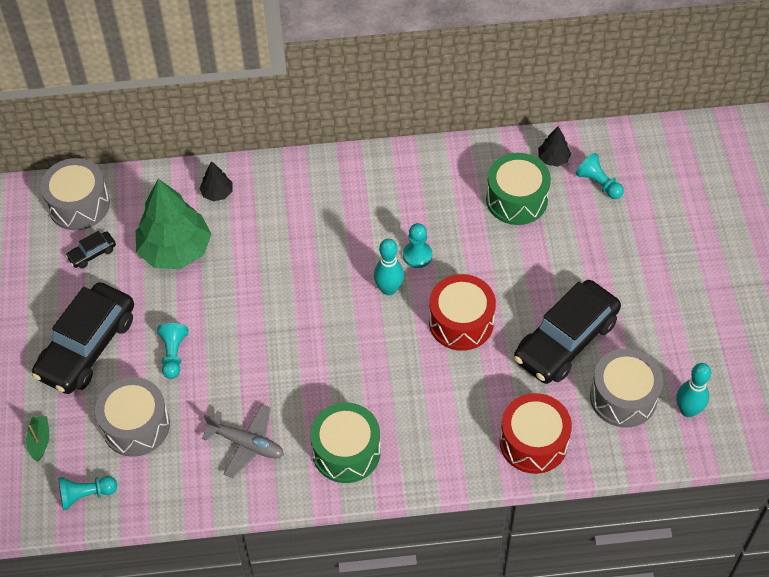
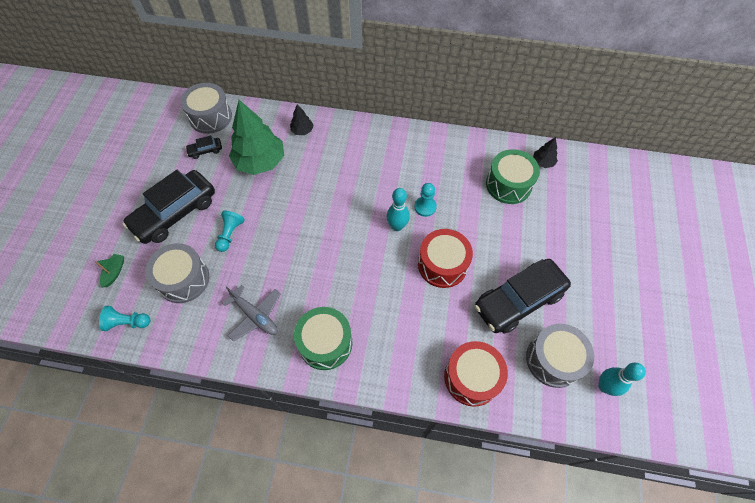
camera: 15 degrees right, 5 degrees up
(598, 183) = (572, 188): turquoise pawn -> none

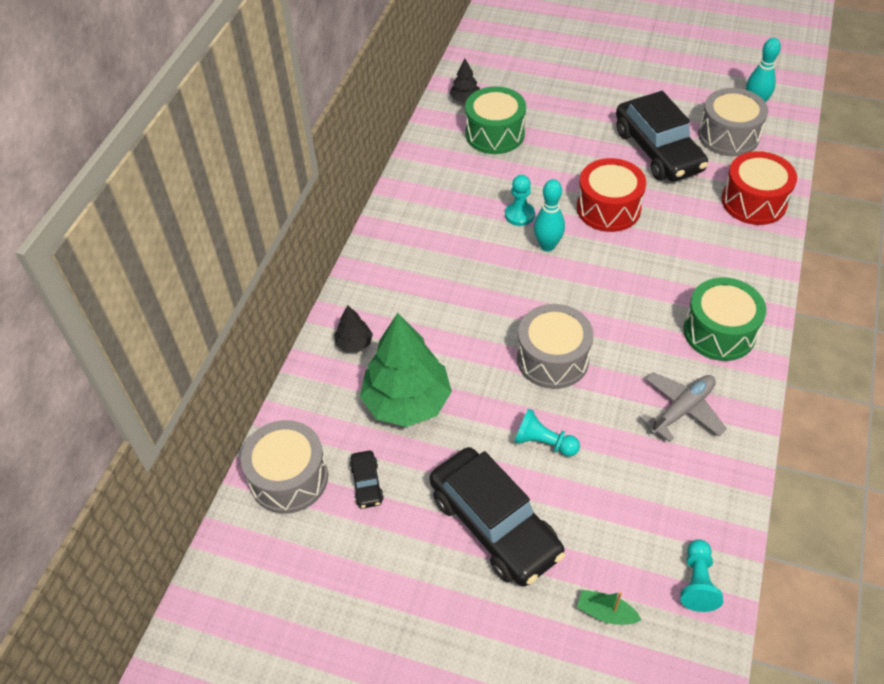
camera: 80 degrees left, 10 degrees down
(183, 279) = (622, 505): grey drum -> grey drum (552, 359)

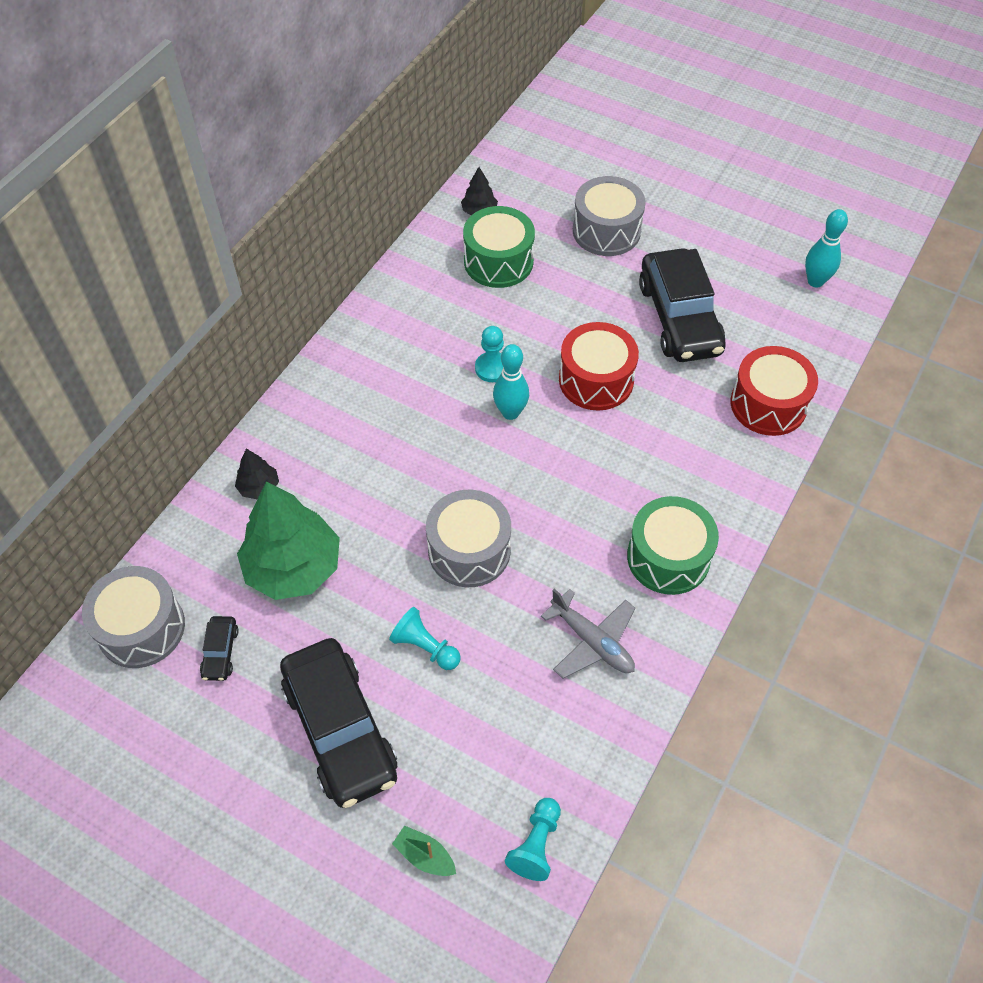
camera: 10 degrees right, 5 degrees up
(682, 410) = (592, 641): grey plane -> grey plane turned 75 degrees clockwise
(728, 136) = (769, 315): grey drum -> grey drum (606, 231)

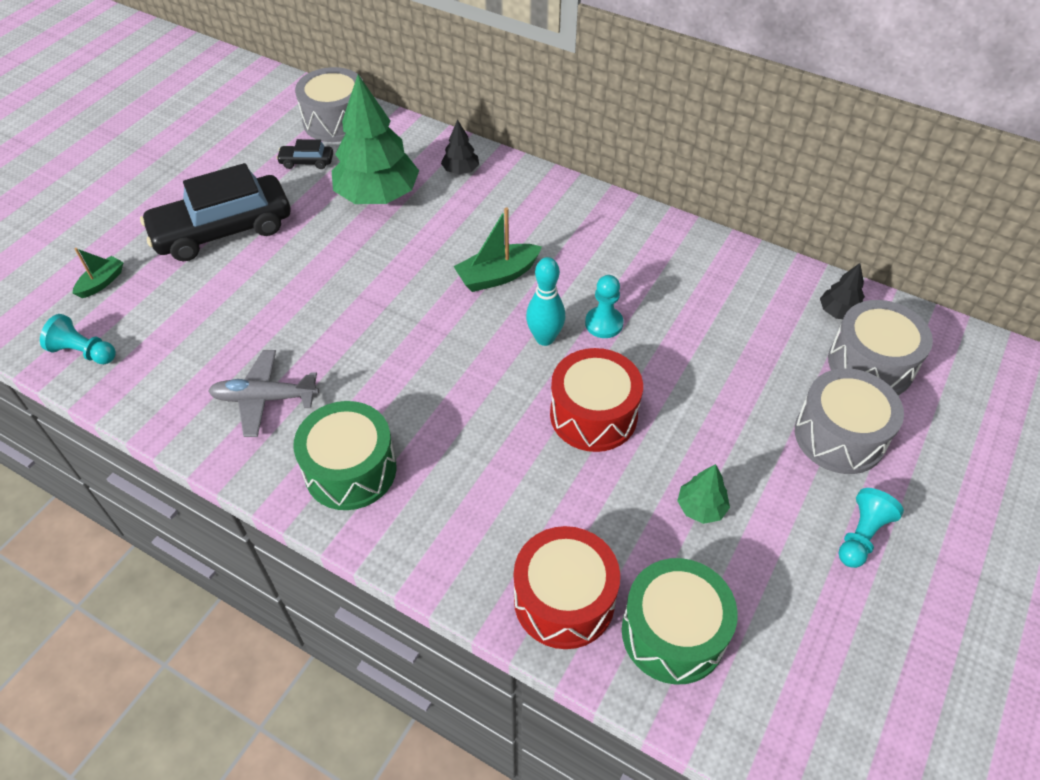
camera: 90 degrees right, 5 degrees down
(425, 647) = (285, 278): turquoise pawn -> turquoise pawn (861, 536)
(428, 450) = (497, 276): none -> green boat
(469, 550) = (380, 307): grey drum -> grey drum (870, 364)
(498, 261) = (762, 329): green drum -> green drum (673, 633)
(592, 641) = (265, 398): grey plane -> grey plane turned 45 degrees clockwise
(679, 318) = (701, 507): black car -> green tree
(815, 281) = (801, 697): turquoise bowling pin -> none

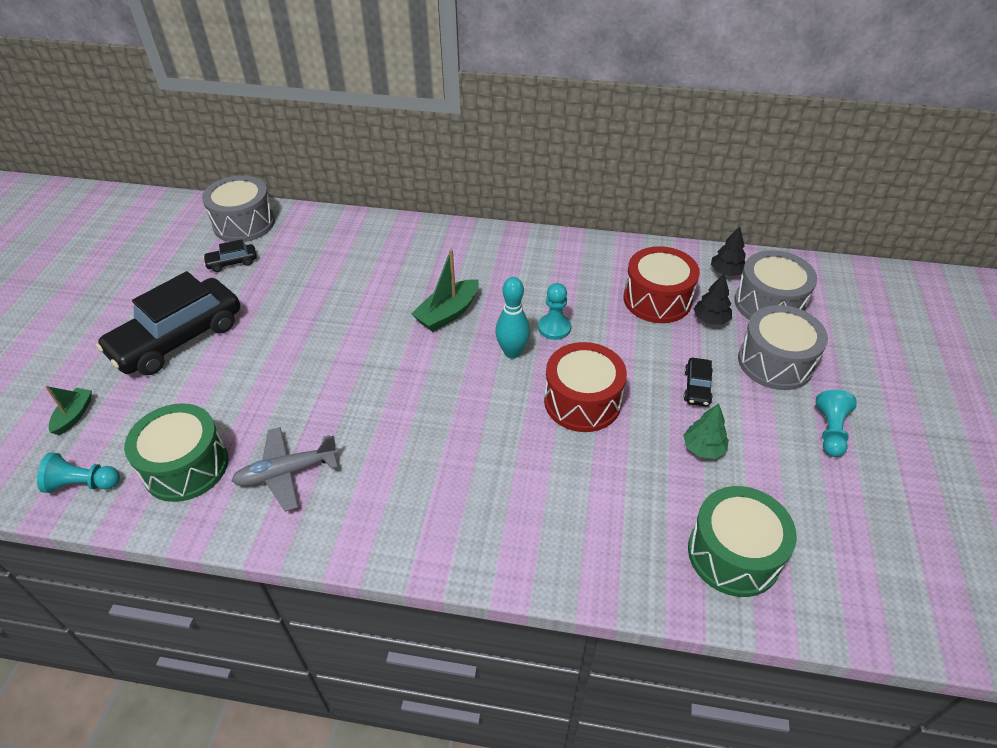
camera: 20 degrees left, 5 degrees down
(350, 470) = (397, 510): green drum -> green drum (186, 466)
(378, 195) = (311, 275): green tree -> none
(461, 170) = (375, 238): black tree -> black tree (710, 319)
(564, 600) = (634, 558): red drum -> red drum (657, 299)
(730, 438) = (697, 387): none -> black car

